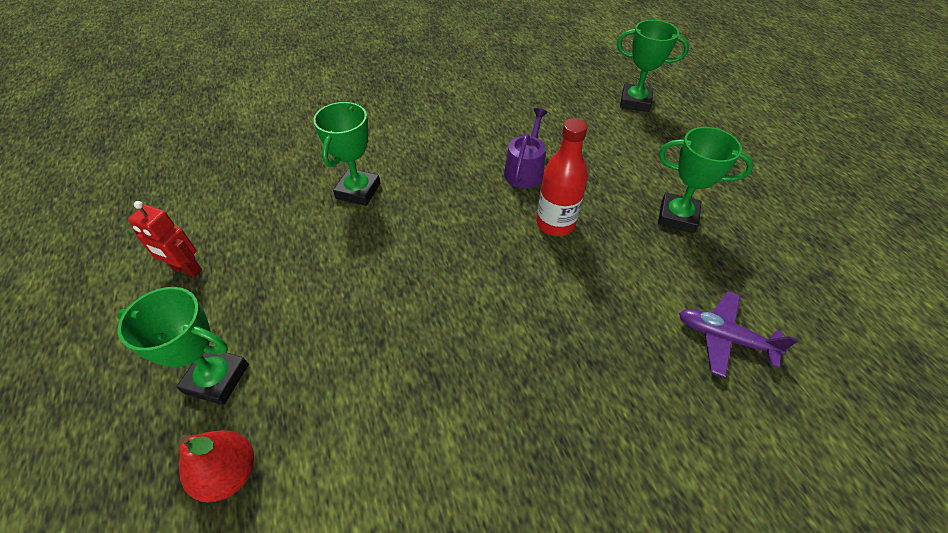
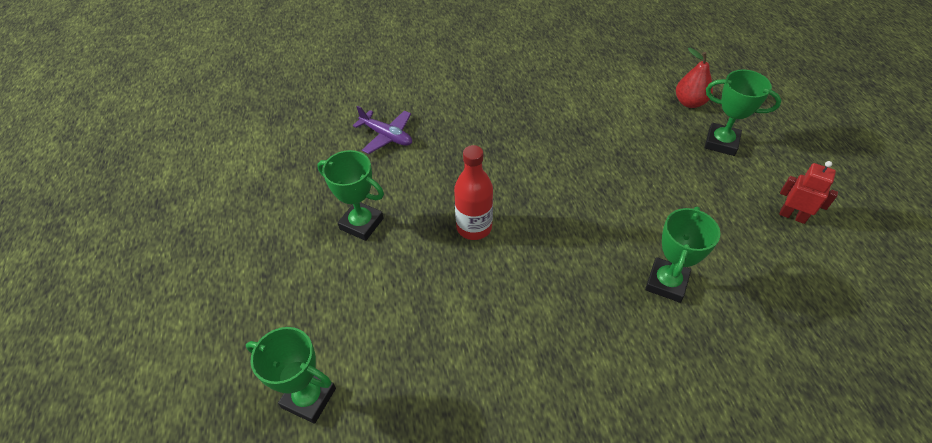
camera: 170 degrees left, 0 degrees up
(525, 170) = (488, 291): purple watering can -> none

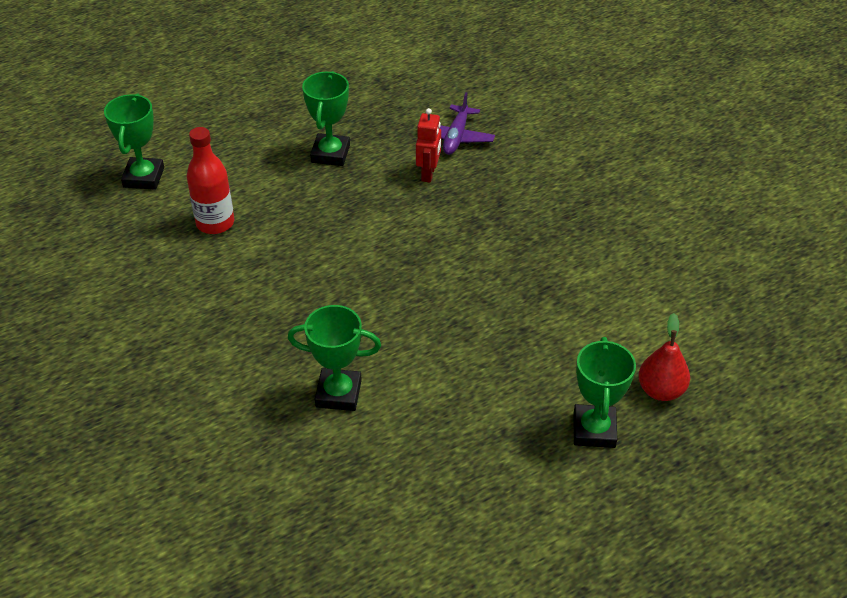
camera: 70 degrees right, 5 degrees down
(474, 227) = (356, 231): red bottle -> red bottle (215, 223)
(792, 216) = (489, 510): red robot -> red robot (428, 174)

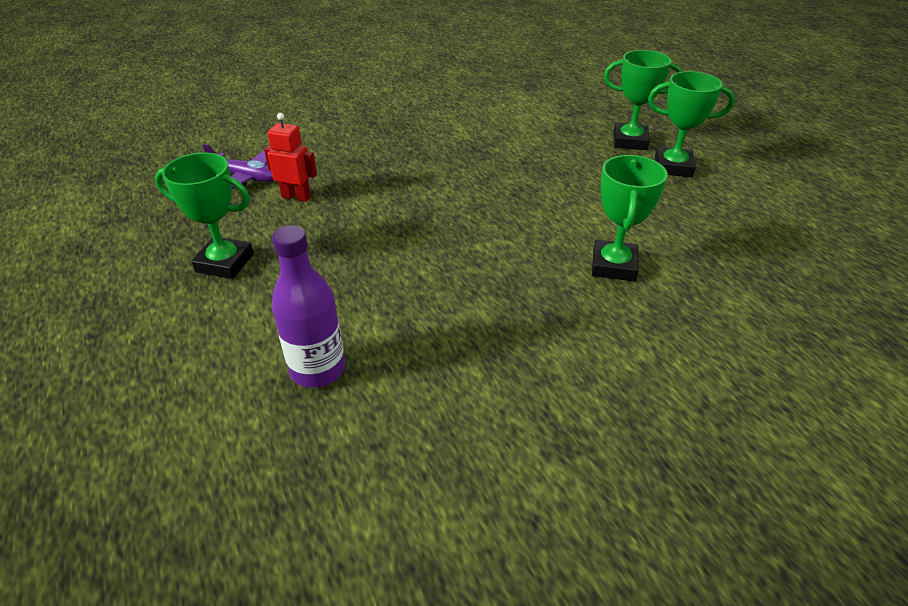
camera: 85 degrees left, 5 degrees down
(144, 177) = (172, 464): green trophy -> green trophy (673, 167)
(215, 223) = (317, 369): red bottle -> purple bottle
(660, 390) = (586, 114): red pear -> none

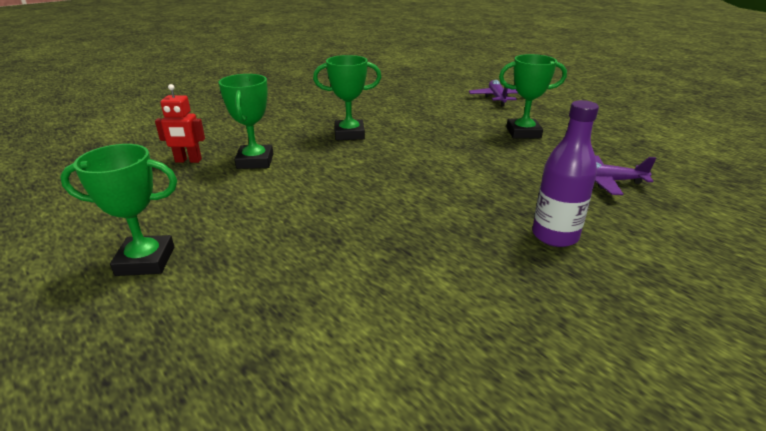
camera: 165 degrees right, 10 degrees down
(133, 380) = (497, 98): none -> purple plane
(296, 197) = (535, 173): red robot -> red robot (188, 161)
(317, 369) = (418, 108): purple bottle -> purple bottle (555, 236)
(630, 141) = (184, 299): green trophy -> green trophy (349, 134)

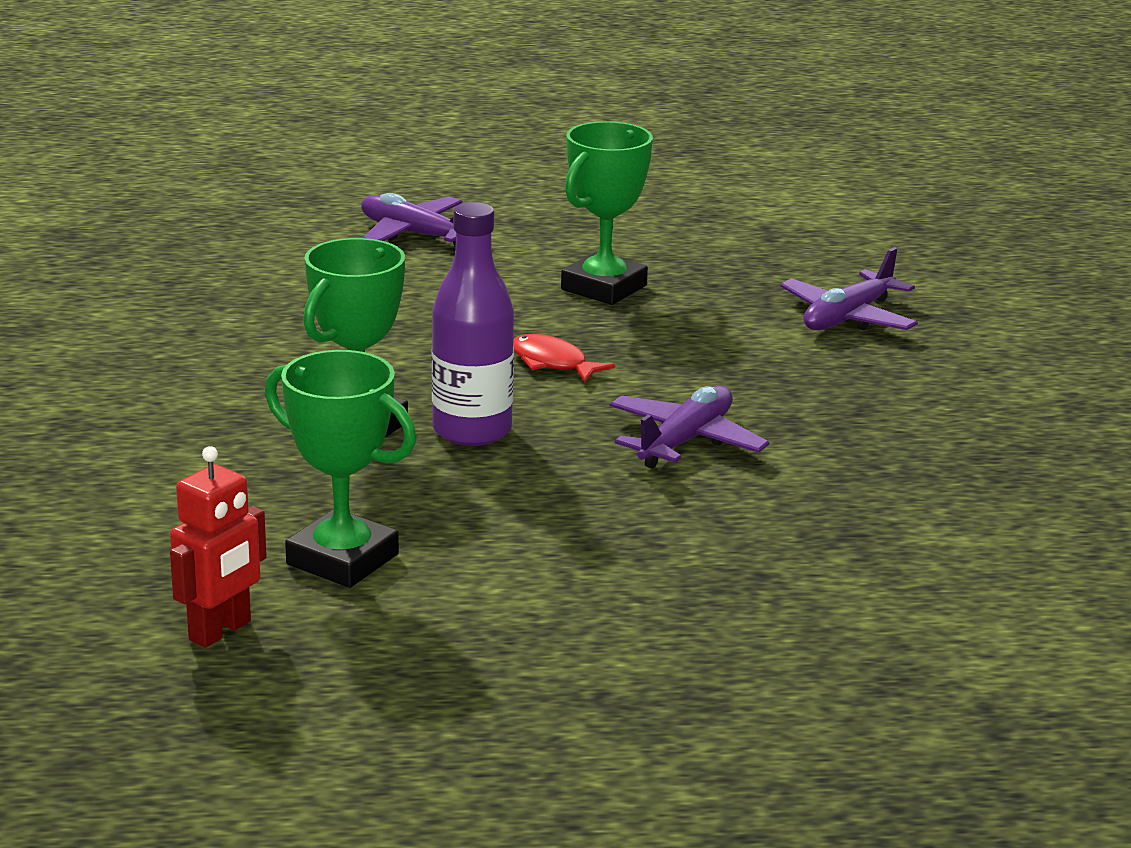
camera: 55 degrees left, 5 degrees down
(145, 261) = (622, 760): green trophy -> none
(429, 186) = (685, 441): none -> purple plane
(448, 144) = (552, 363): none -> red fish
(555, 236) = (941, 419): purple bottle -> purple bottle (472, 431)

